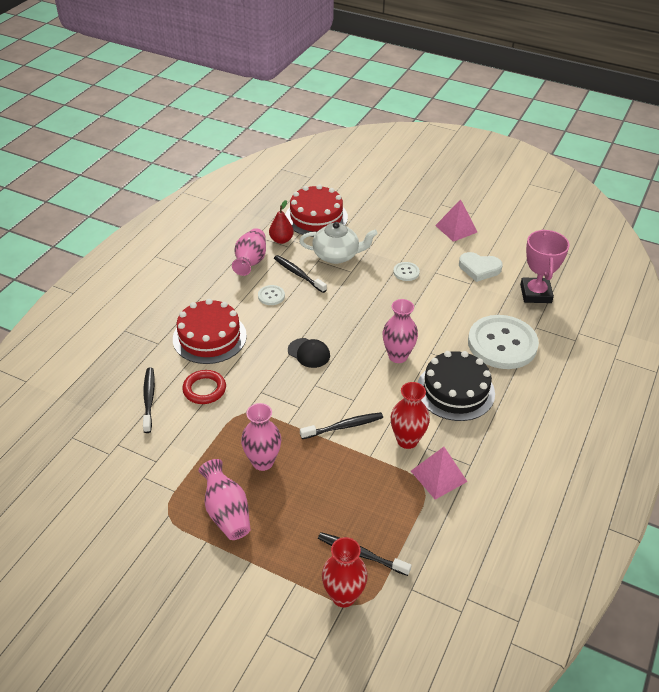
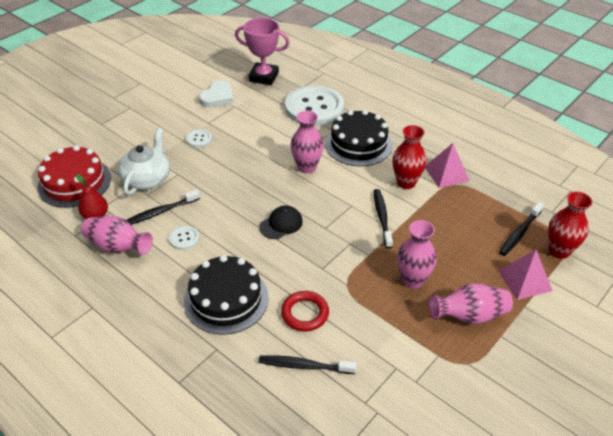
camera: 75 degrees left, 0 degrees up
(209, 337) = (226, 299): red cake -> black cake
(456, 229) = (155, 97): pink pyramid -> pink pyramid (524, 280)

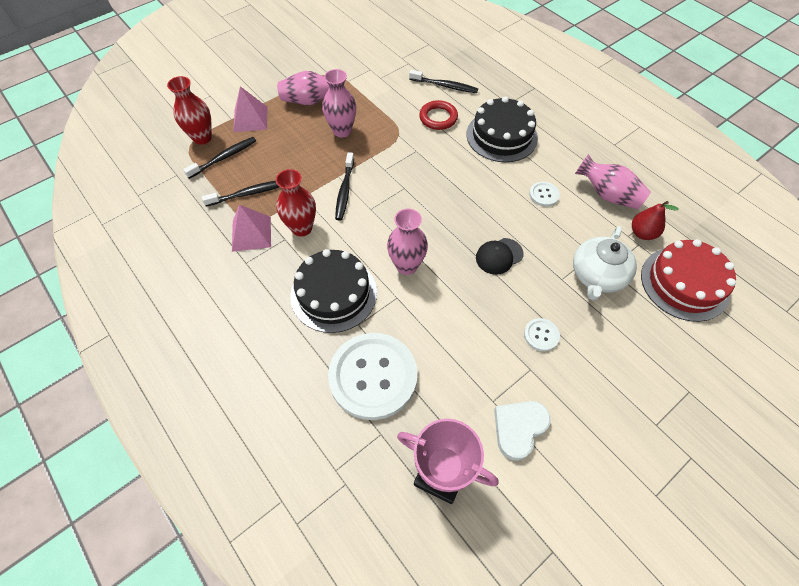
camera: 170 degrees left, 15 degrees up
(160, 212) = (573, 228): black toothbrush -> black toothbrush (248, 193)
(281, 224) = (447, 197): black cap -> black cap (499, 256)

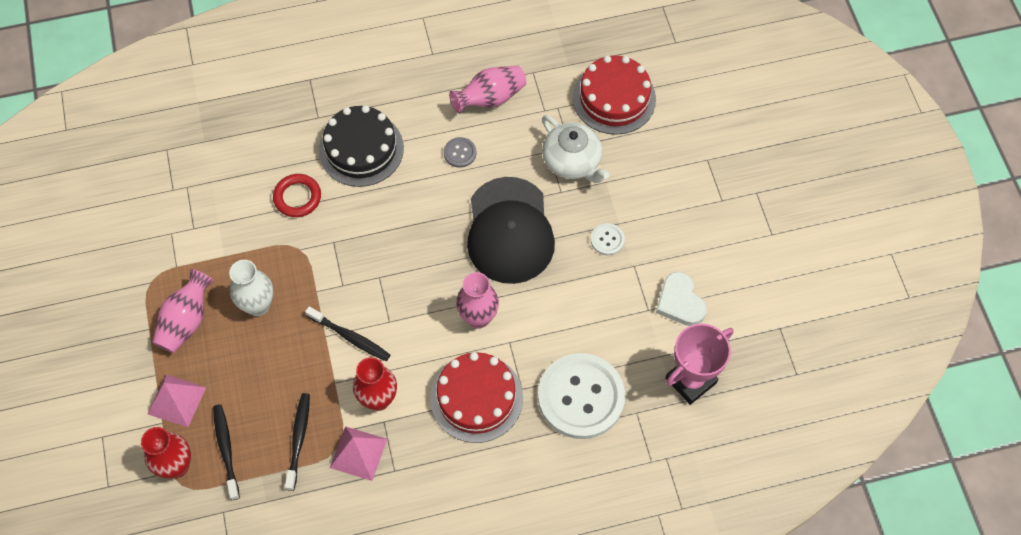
camera: 65 degrees left, 5 degrees up
(333, 294) = (476, 398): black cake -> red cake
(342, 131) = (258, 305): pink vase -> white vase
(445, 86) = (251, 166): black toothbrush -> none
(499, 256) = (509, 231): black cap -> black cap, size x2.22
(544, 195) = (460, 153): white button -> grey button
(642, 233) = (548, 97): red pear -> none

